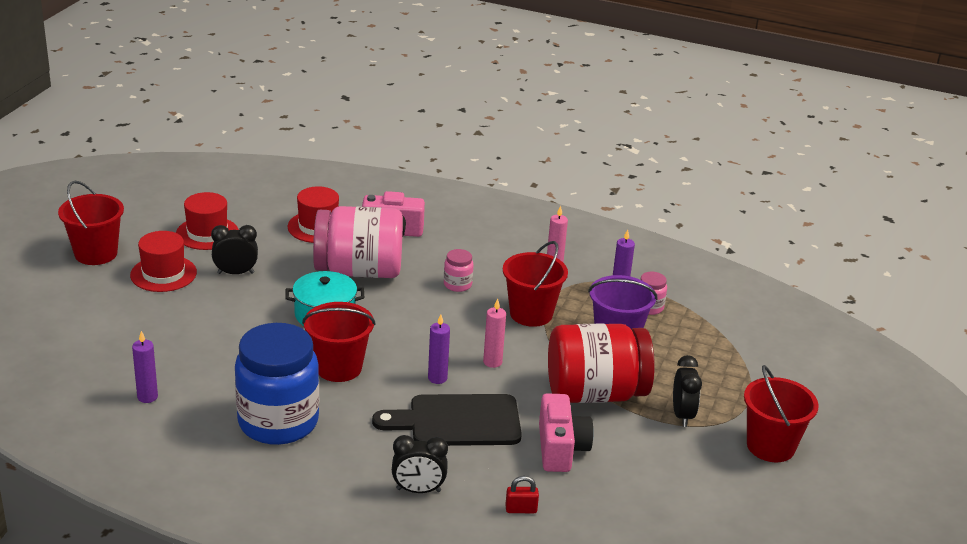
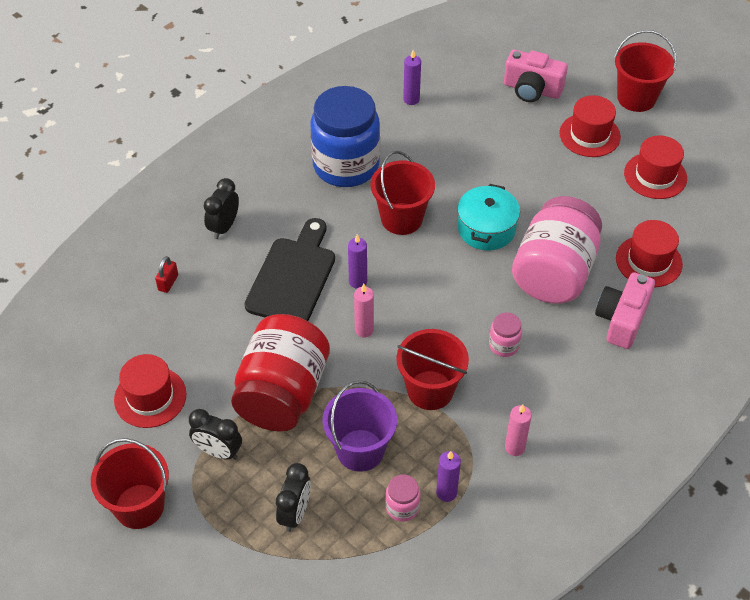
camera: 115 degrees right, 20 degrees up
(235, 273) = (577, 182): black clock -> black clock (295, 513)
(561, 448) = (223, 336): pink camera -> pink camera (532, 89)
(663, 476) = (150, 397): none -> red hat

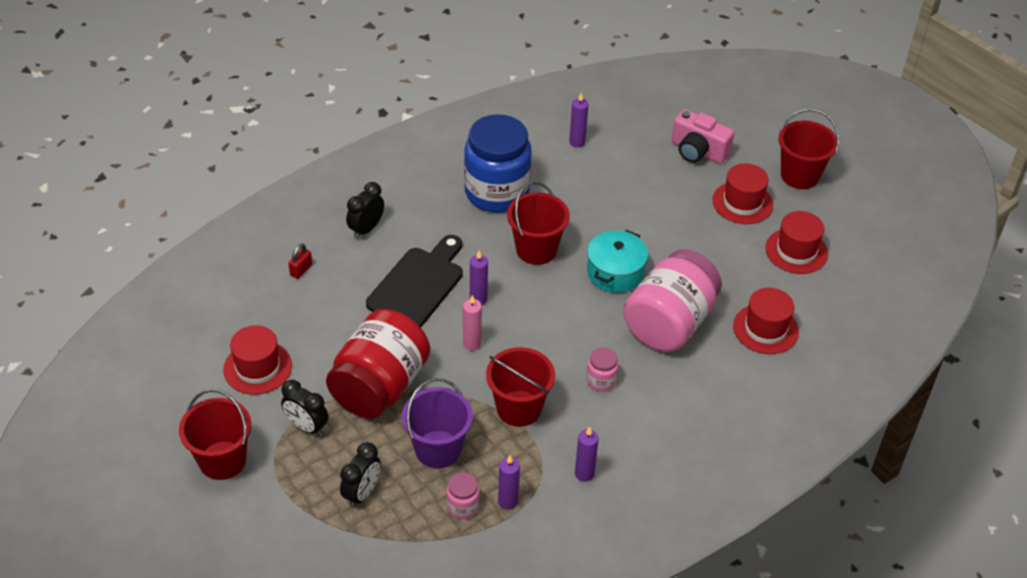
camera: 10 degrees right, 5 degrees down
(514, 447) = (584, 474): pink candle -> purple candle
(621, 320) = (722, 378): pink camera -> none

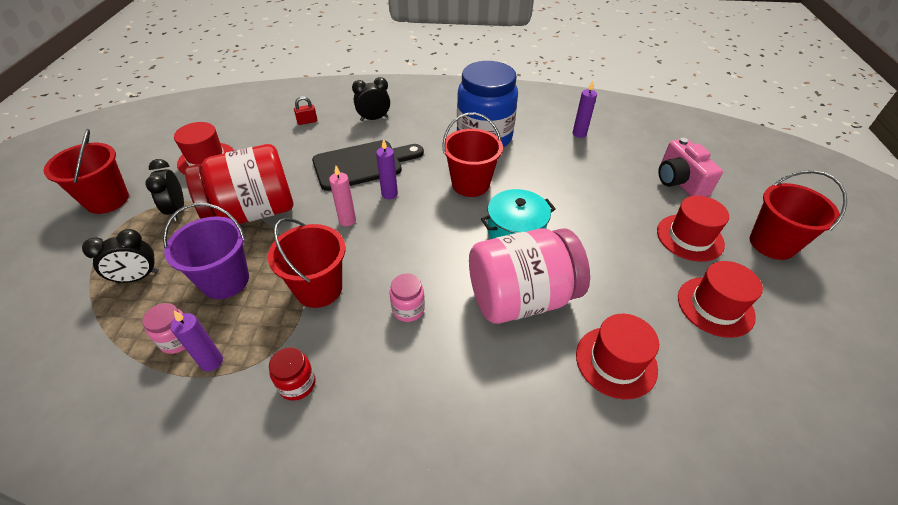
camera: 40 degrees right, 0 degrees up
(584, 474) = (297, 384): purple candle -> red jar

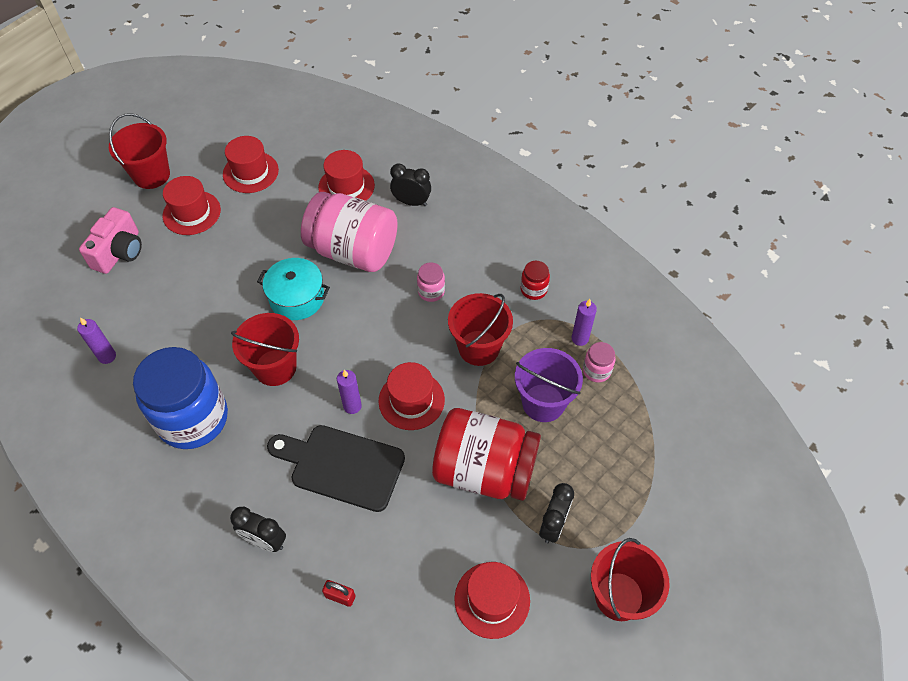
camera: 140 degrees left, 10 degrees up
(138, 277) = (611, 454): black clock -> black clock (411, 202)
(347, 220) = (411, 400): pink candle -> red hat

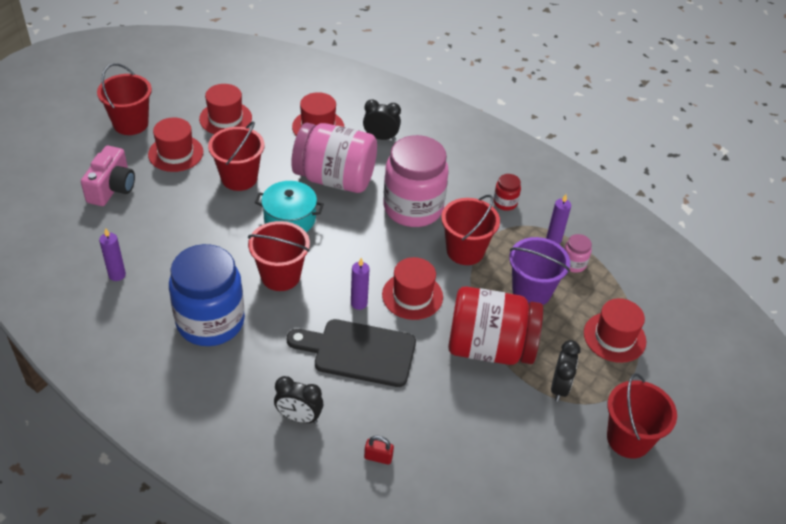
camera: 10 degrees left, 10 degrees down
(252, 246) = (239, 178): none -> red bucket
(431, 291) = (413, 208): pink jar -> pink jar, size x2.41
(492, 599) = (517, 450): red hat -> red hat (614, 337)

